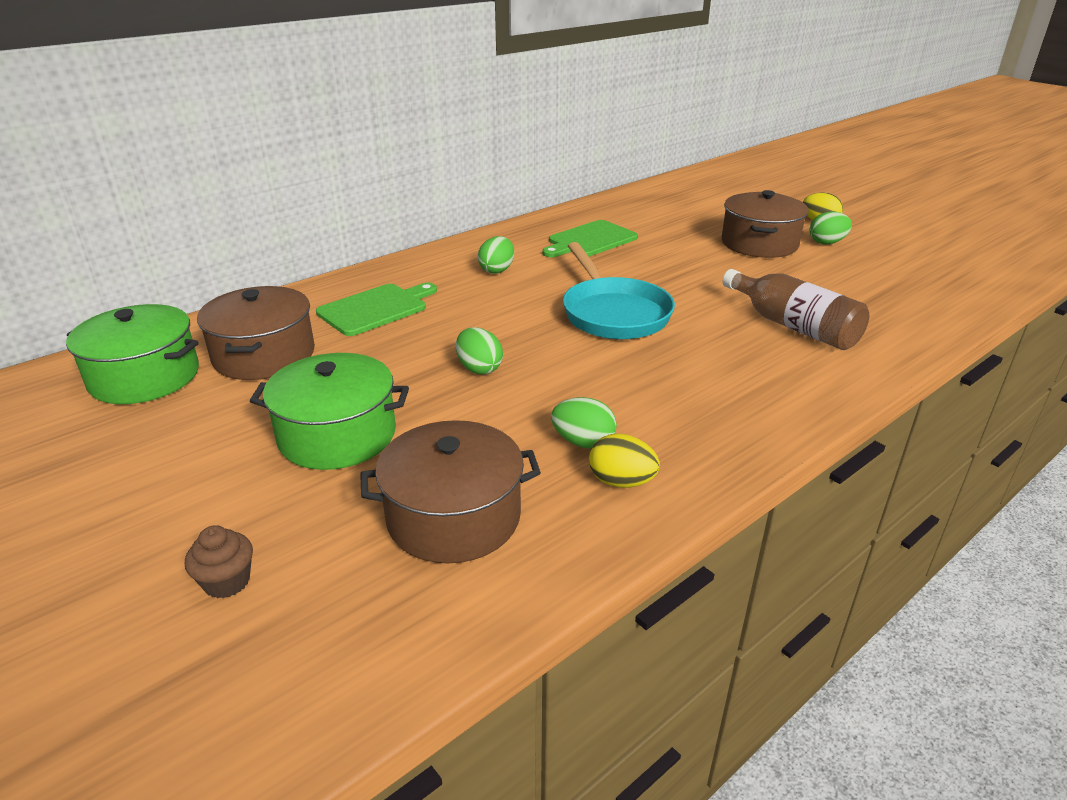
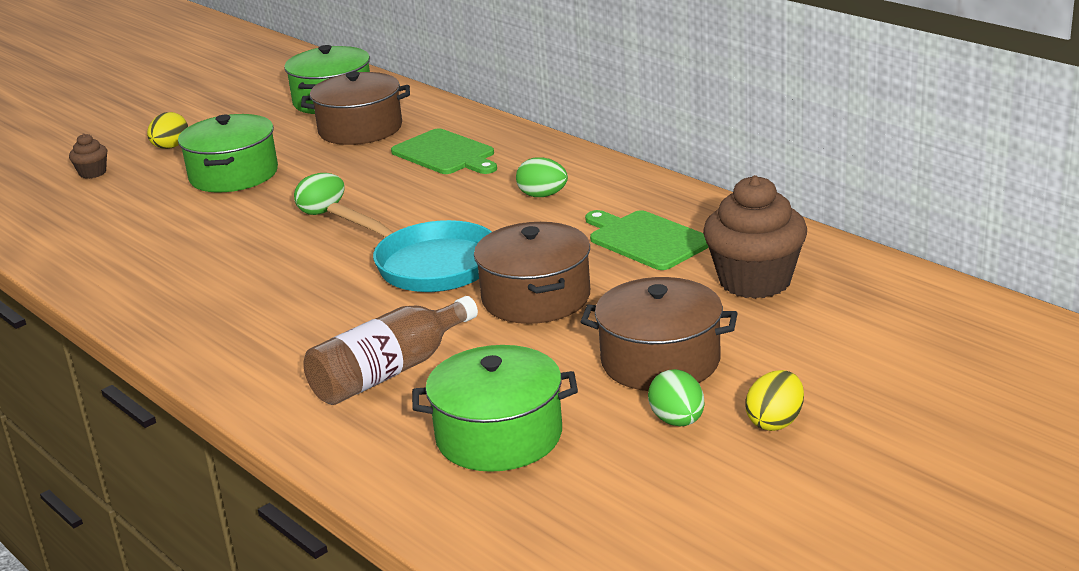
camera: 90 degrees right, 5 degrees down
(453, 517) = (121, 226): brown pot -> brown pot (536, 298)
(583, 442) = (193, 263): green egg -> none
(613, 313) = (430, 264): turquoise pan -> turquoise pan turned 120 degrees counterclockwise
(621, 482) = (135, 281): yellow egg -> yellow egg (170, 147)
(656, 216) = (755, 281): none -> brown cupcake
(864, 289) = (499, 436): none -> green pot

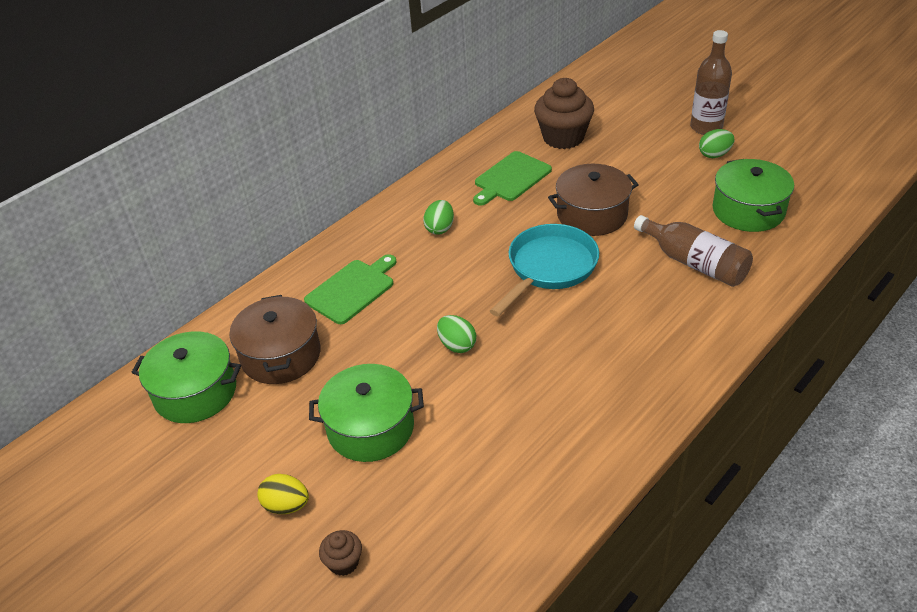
camera: 95 degrees left, 15 degrees up
(660, 361) = (657, 163): brown pot -> none
(775, 422) = (706, 127): yellow egg -> brown bottle

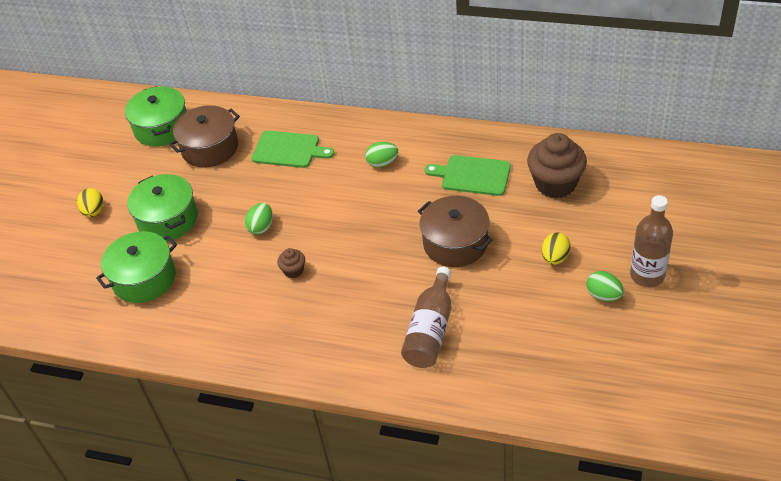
camera: 65 degrees right, 5 degrees up
(344, 562) = (64, 255): brown cupcake -> brown cupcake (293, 270)
(549, 268) = (372, 243): turquoise pan -> none
(653, 165) = (555, 258): none -> yellow egg
(748, 210) = (529, 345): green pot -> green pot (144, 278)

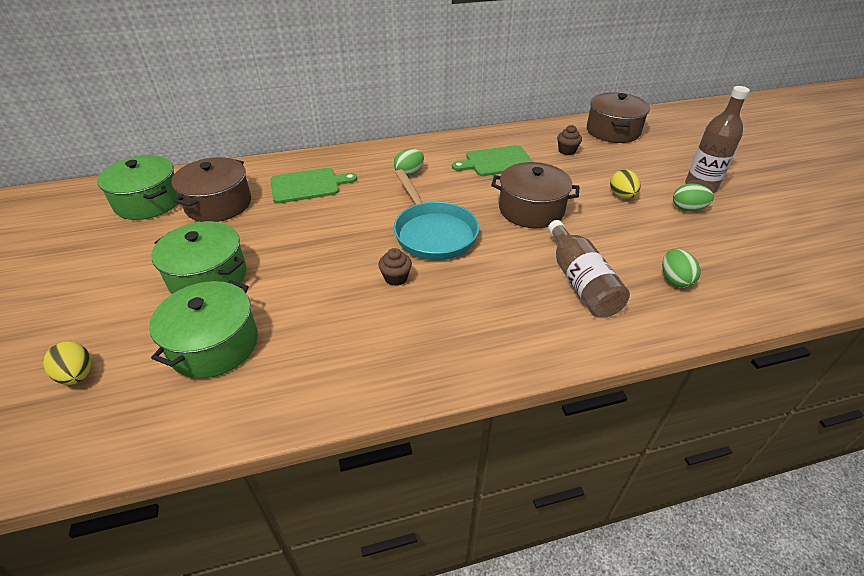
camera: 35 degrees left, 5 degrees down
(94, 211) = (99, 297): yellow egg -> yellow egg (77, 375)
(261, 227) = (328, 252): green egg -> green egg (675, 280)
(353, 238) = (433, 233): none -> turquoise pan
(555, 184) = (567, 151): brown cupcake -> brown cupcake, size x0.46
(632, 172) = (613, 131): none -> brown pot

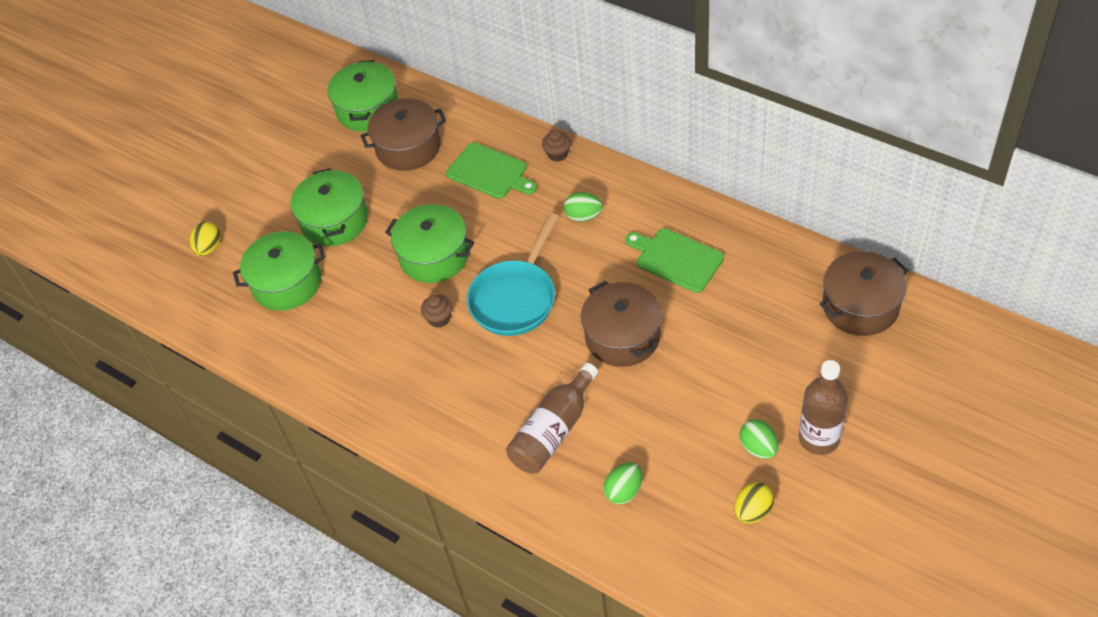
camera: 55 degrees right, 10 degrees up
(334, 247) = (434, 256): none -> green pot
(567, 151) = (765, 296): brown cupcake -> brown cupcake (557, 154)
(622, 196) = (724, 386): yellow egg -> yellow egg (752, 511)

